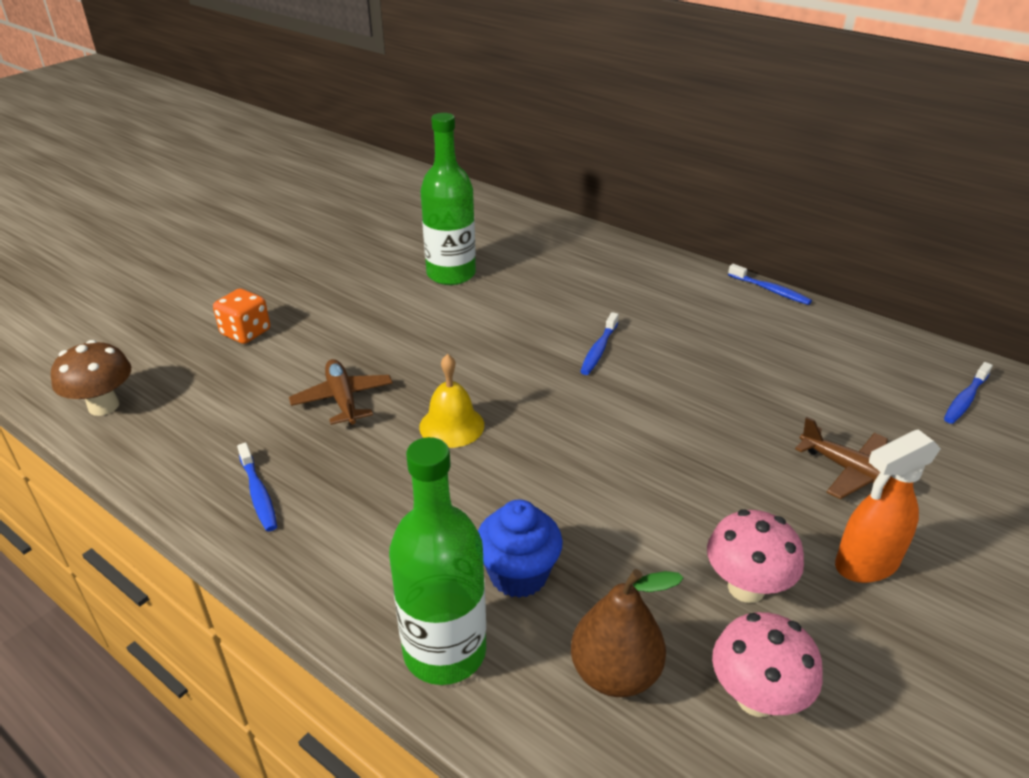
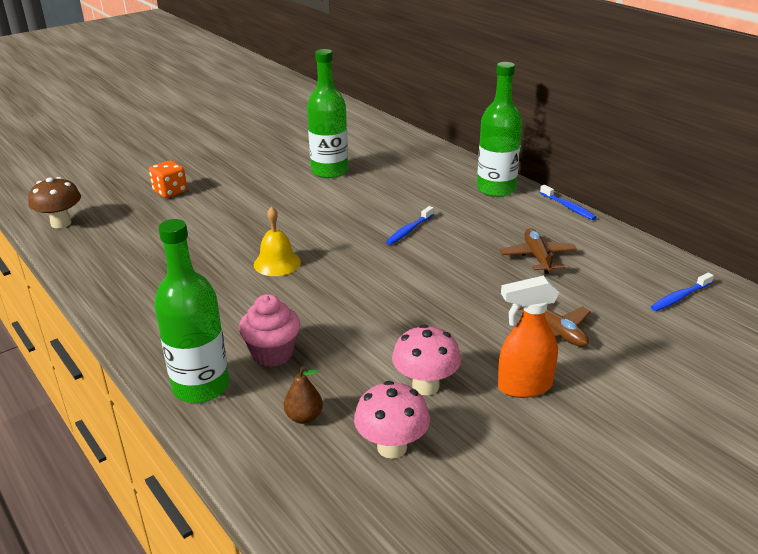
camera: 15 degrees right, 5 degrees down
(258, 493) = (131, 284): blue toothbrush -> none
(343, 399) = (213, 238): brown plane -> brown plane (537, 257)
(518, 574) = (272, 353): blue cupcake -> pink cupcake
(615, 673) = (304, 417): brown pear -> brown pear, size x0.60
(672, 275) = (496, 189): none -> green bottle

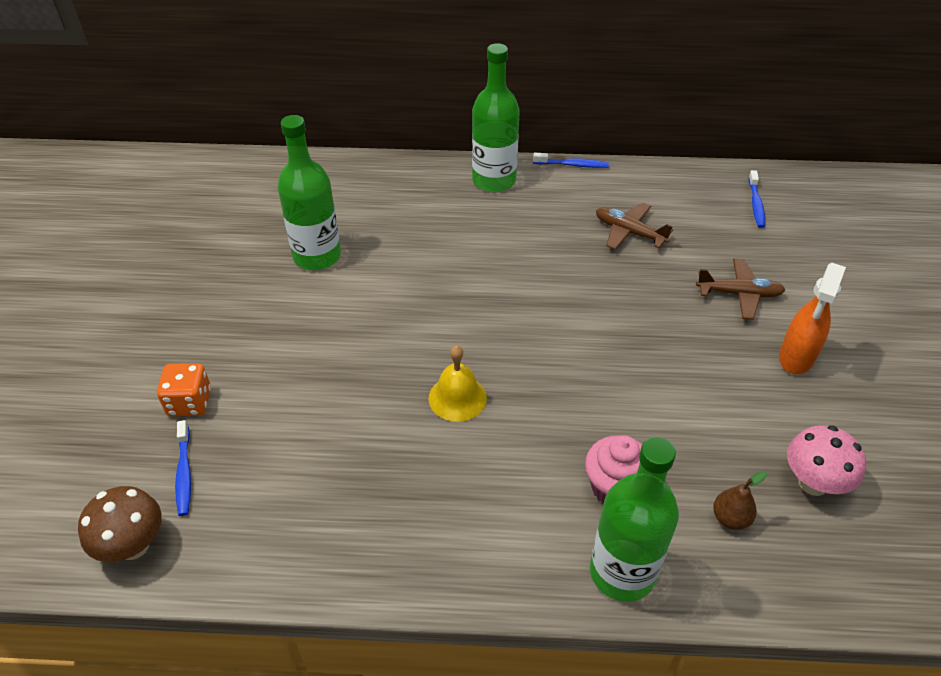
camera: 50 degrees left, 15 degrees up
(409, 230) = (501, 275): blue toothbrush -> blue toothbrush (184, 473)
(425, 386) = (749, 413): pink mushroom -> none

